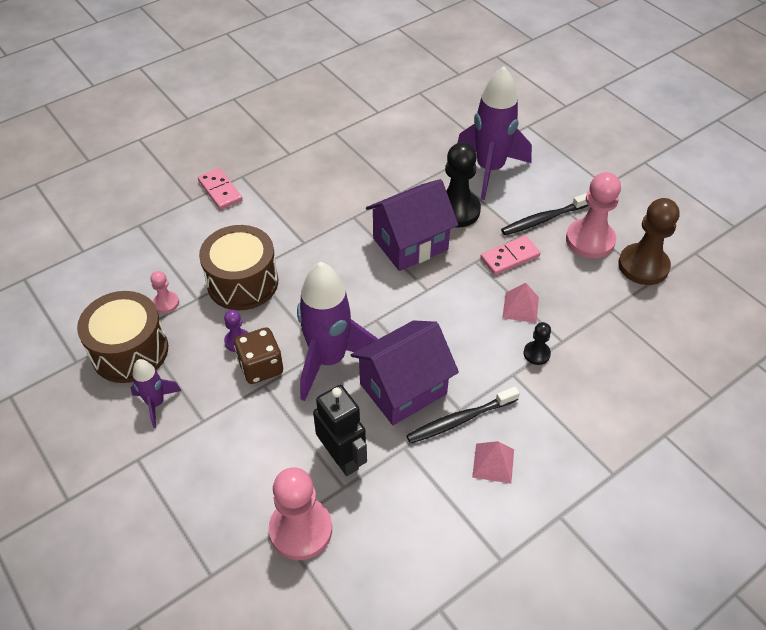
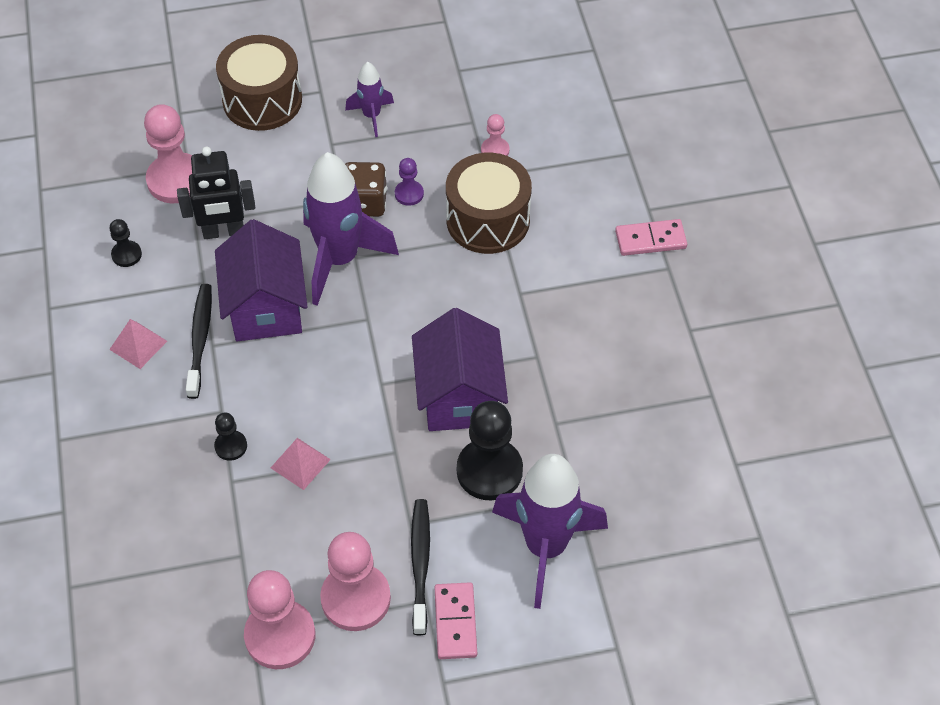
camera: 115 degrees right, 5 degrees up
(130, 351) = (447, 110): brown drum -> brown drum (262, 100)
(408, 525) = (126, 255): none -> black pawn
(509, 257) = (380, 491): pink domino -> pink domino (455, 622)
(643, 266) = (280, 636): brown pawn -> pink pawn

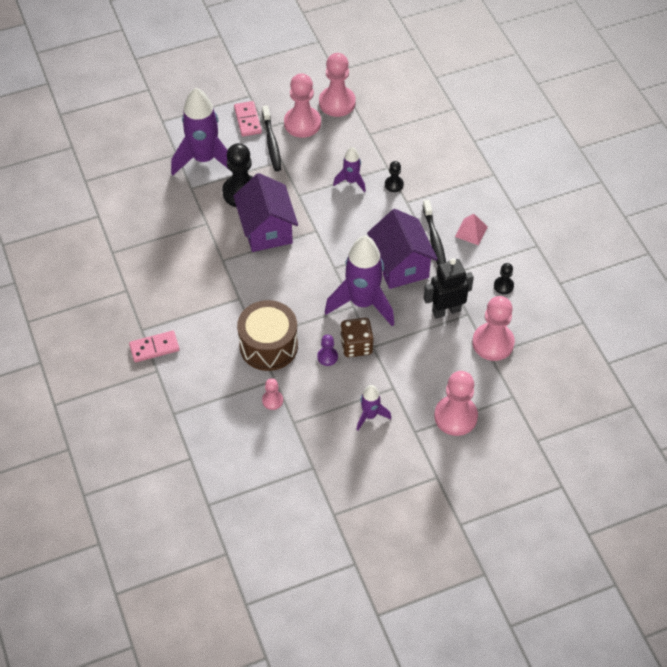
camera: 170 degrees right, 0 degrees up
(262, 100) = (455, 416): brown drum -> pink pawn
(300, 463) = (351, 181): pink pyramid -> purple rocket

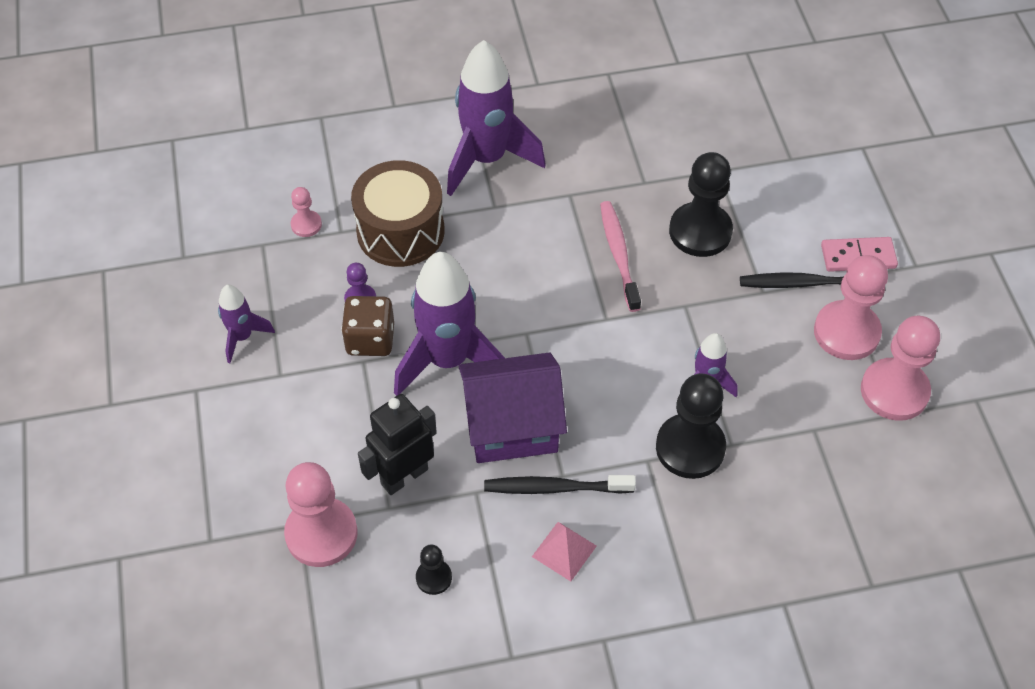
camera: 100 degrees right, 0 degrees up
(154, 348) = (432, 105): pink domino -> none
(204, 159) = (775, 192): purple rocket -> purple rocket (487, 159)
(266, 230) = (618, 254): purple house -> pink toothbrush
(394, 184) = (690, 447): black pawn -> black pawn, size x2.03
(446, 311) = (404, 476): black robot -> black robot turned 120 degrees counterclockwise
(455, 416) = (202, 449): pink pawn -> none

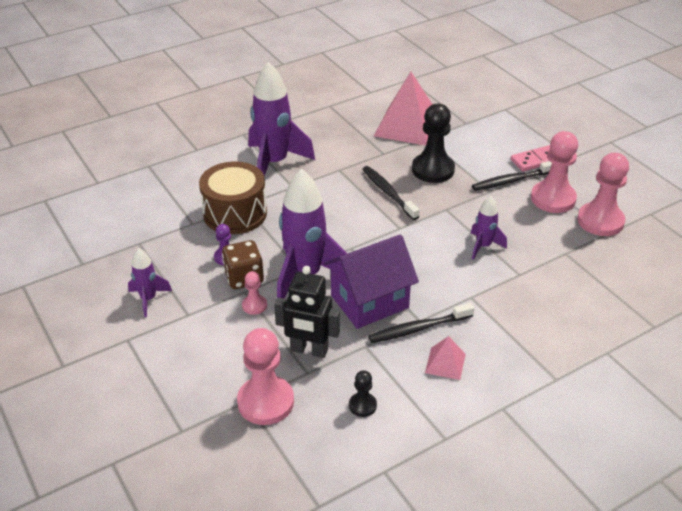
camera: 20 degrees left, 15 degrees down
(306, 224) = (166, 225): pink pawn -> pink pawn (254, 305)
(404, 476) = (309, 350): black robot -> black robot turned 105 degrees counterclockwise
(618, 254) = (388, 193): pink toothbrush -> black toothbrush
(690, 447) = (494, 282): black pawn -> none
(702, 141) = (407, 126): none -> pink pyramid

